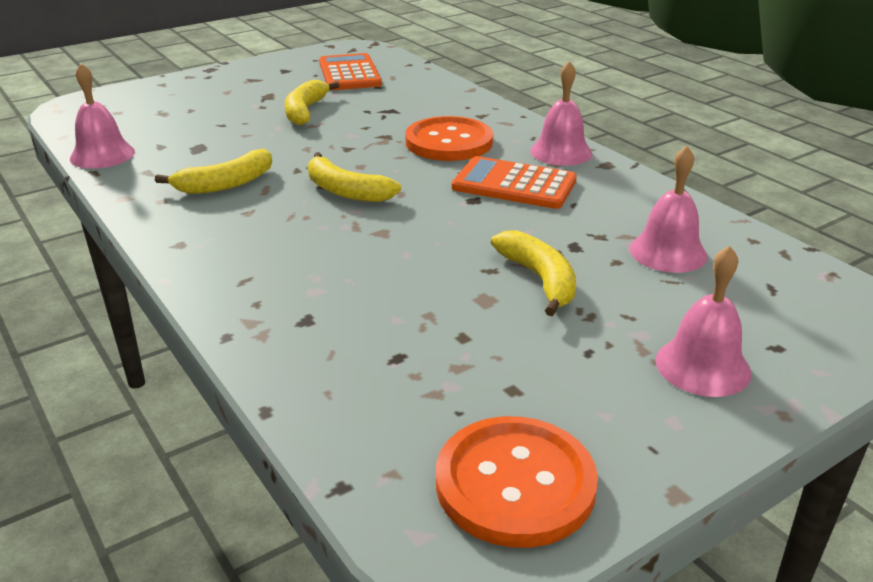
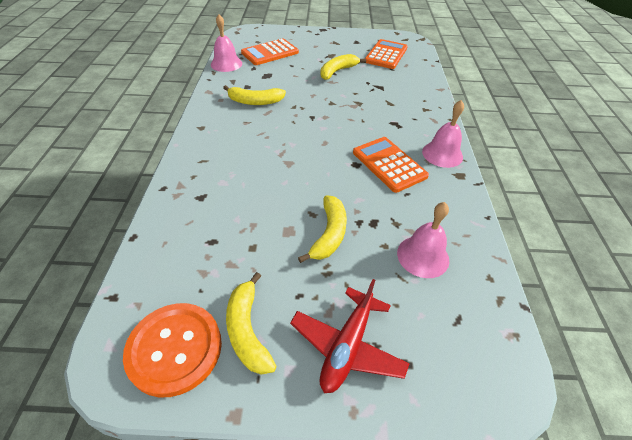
camera: 35 degrees right, 15 degrees up
(162, 120) = (270, 53): none -> orange calculator
(346, 191) = (301, 129): yellow banana -> yellow banana (247, 330)
(449, 142) = (386, 120): orange button -> none
(703, 366) = (347, 346): pink bell -> red plane

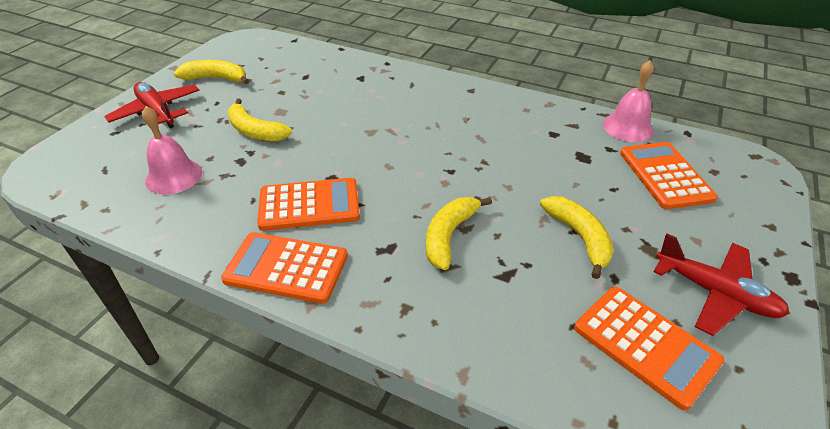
camera: 115 degrees right, 5 degrees down
(175, 349) = (234, 55): orange button -> none
(255, 101) = (510, 133): yellow banana -> yellow banana (449, 236)
(345, 42) = (715, 293): none -> red plane
(442, 154) = (286, 268): pink bell -> orange calculator

